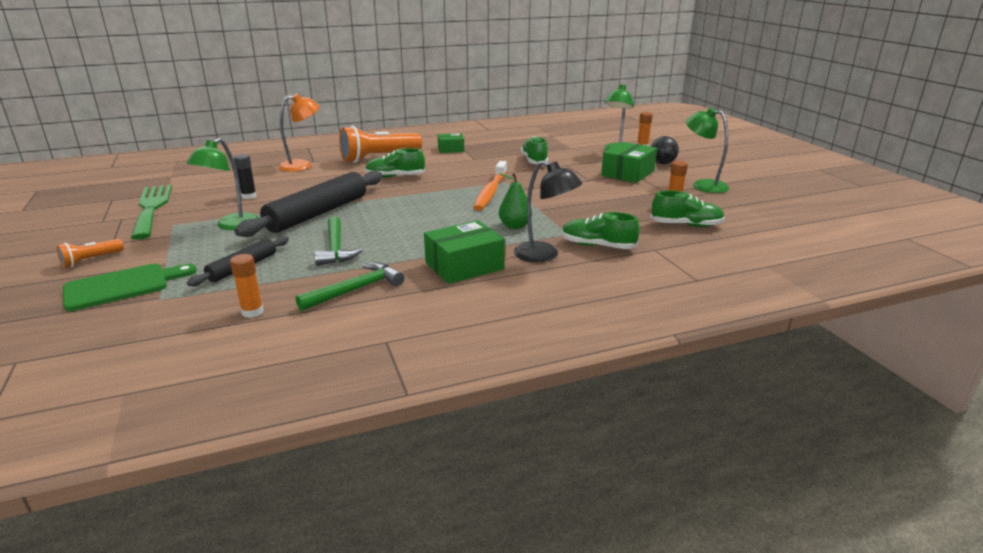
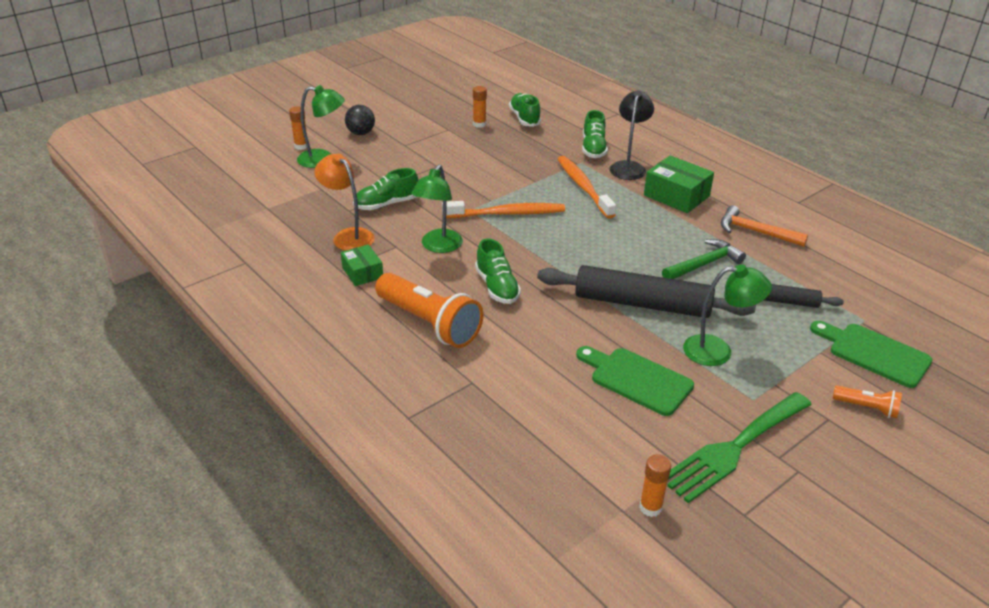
camera: 110 degrees left, 10 degrees up
(249, 196) = (637, 379): black glue stick -> green cutting board
(252, 312) = (829, 265): orange glue stick -> orange glue stick (650, 507)
(302, 165) = (498, 384): orange lamp -> orange lamp (348, 236)
(355, 290) = (756, 232): green hammer -> orange hammer
(515, 226) = (583, 187): green pear -> orange toothbrush
(628, 173) = (404, 148): green box -> none
(702, 185) = (421, 113): green lamp -> green lamp (438, 246)

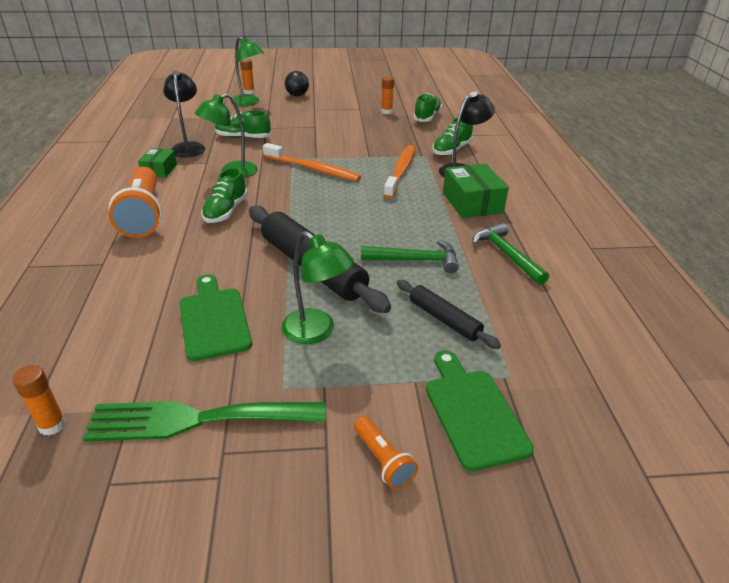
camera: 35 degrees right, 0 degrees up
(348, 236) = (188, 147): orange lamp -> black lamp
(756, 232) = (506, 255): orange hammer -> green hammer

